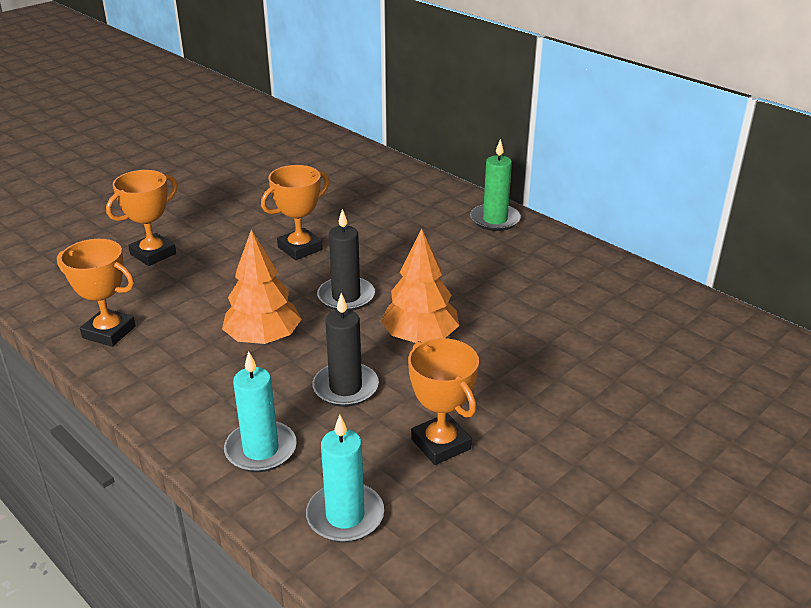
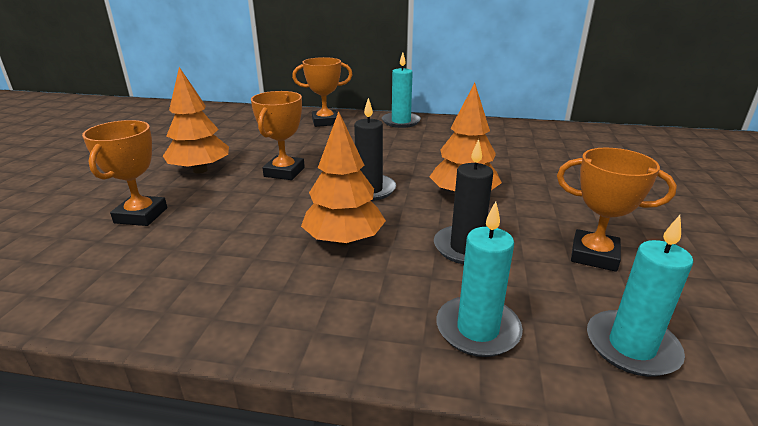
camera: 35 degrees left, 5 degrees down
(109, 332) = (169, 296): orange trophy -> orange trophy (325, 122)
(237, 220) = (200, 170): none -> orange tree
(495, 220) = (401, 122): green candle -> turquoise candle

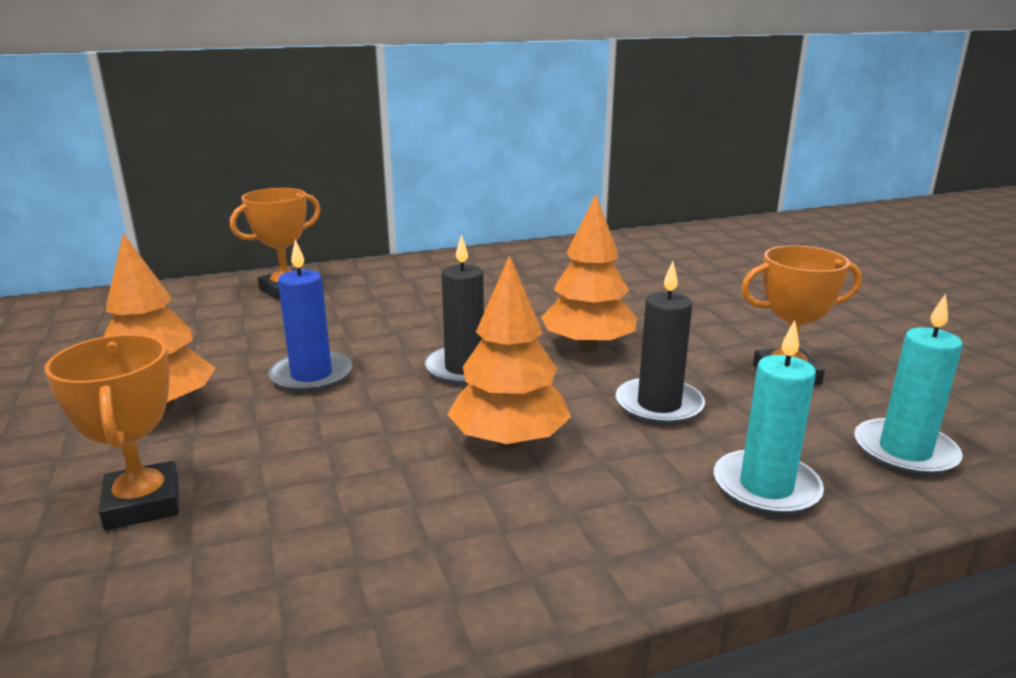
camera: 30 degrees left, 5 degrees down
(284, 172) = (311, 376): orange trophy -> blue candle
(401, 122) = (401, 269): turquoise candle -> none

